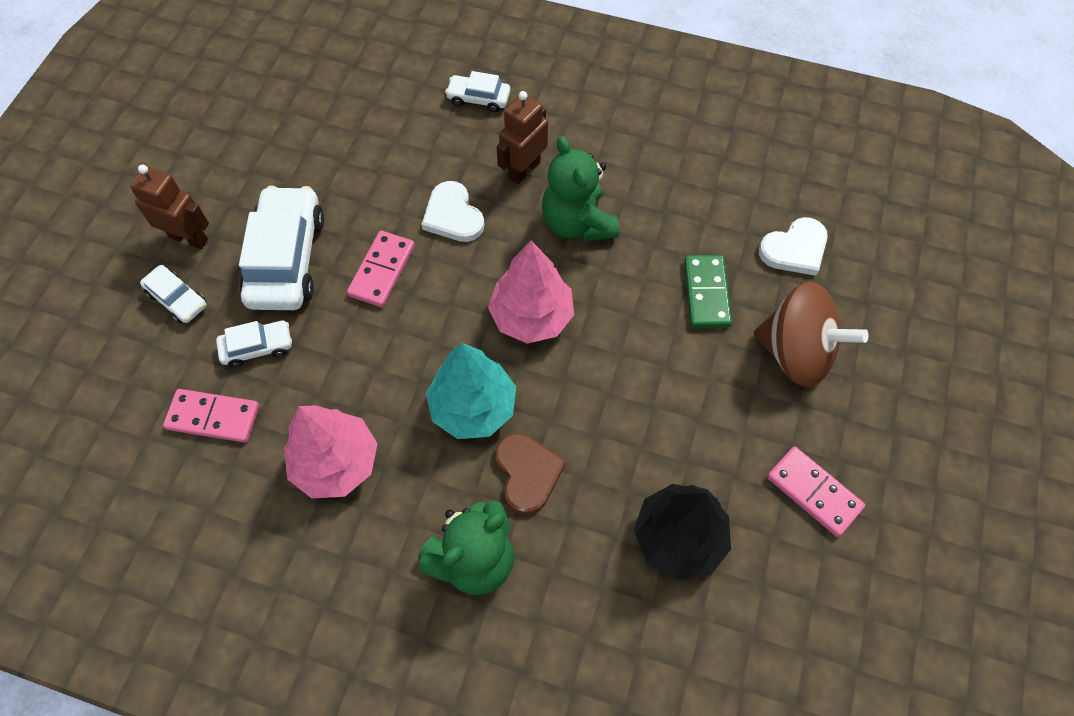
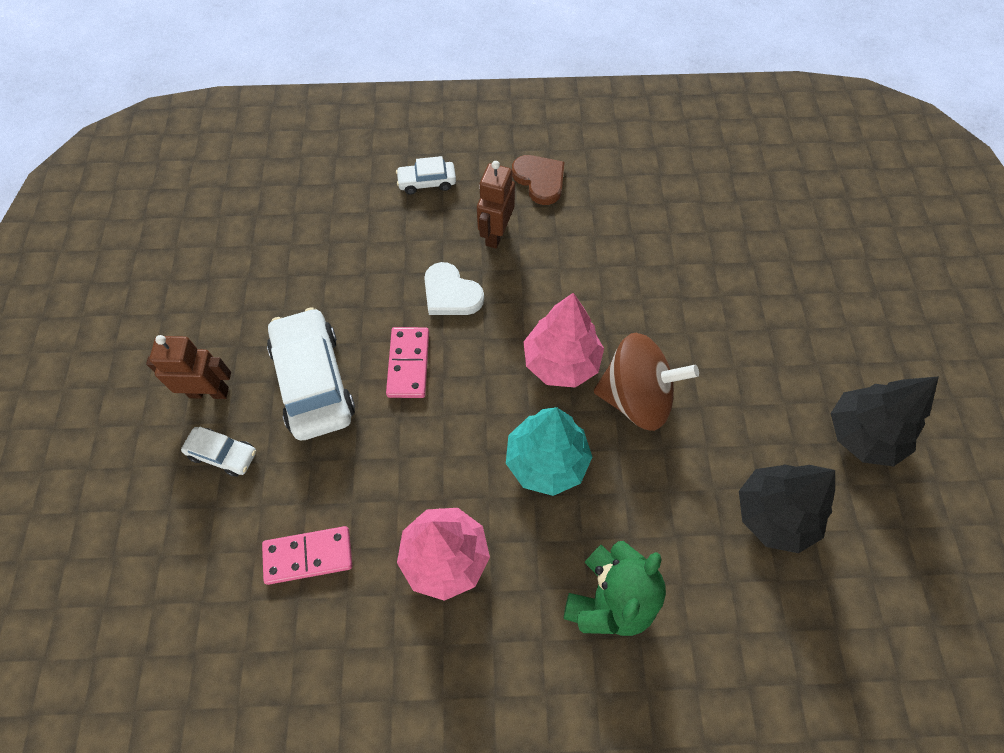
camera: 20 degrees left, 0 degrees up
(257, 347) = (322, 474): white car -> none
(527, 473) = (621, 504): brown heart -> brown heart (540, 180)
(577, 223) = (563, 266): green teddy bear -> none
(706, 293) = (699, 293): green domino -> none
(794, 249) = (752, 233): white heart -> none
(795, 352) = (793, 320): brown spinning top -> brown spinning top (636, 397)
(813, 492) = (862, 434): pink domino -> black tree

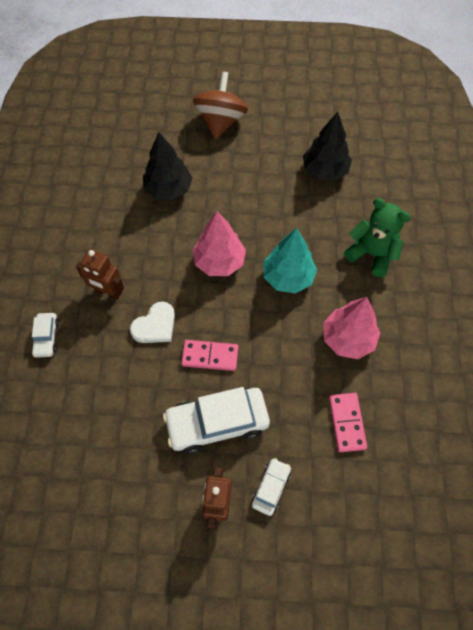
camera: 85 degrees left, 0 degrees up
(540, 180) = (64, 259): brown heart -> none
(636, 397) = (249, 224): brown spinning top -> brown spinning top (220, 122)
(862, 434) = (281, 123): black tree -> black tree (168, 189)

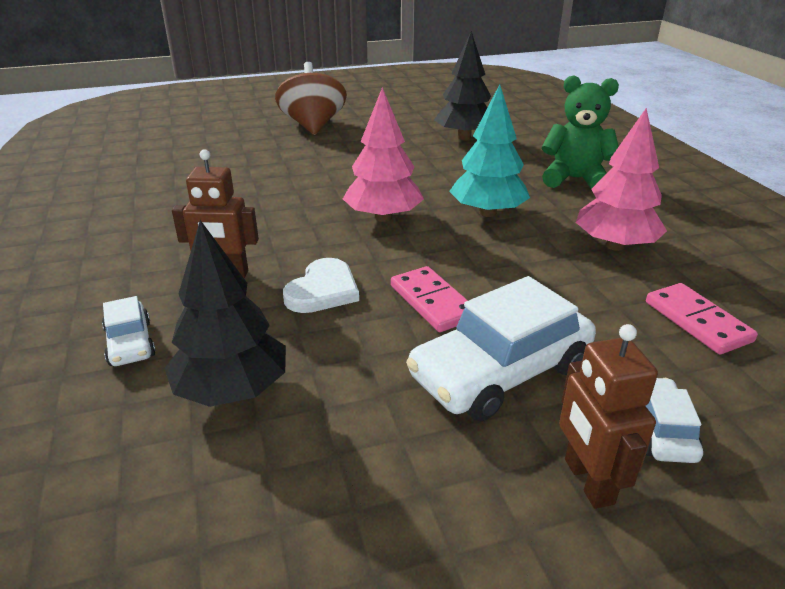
camera: 20 degrees left, 30 degrees down
(168, 189) = (273, 177): black tree -> black tree (232, 390)
(210, 356) = (433, 302): pink domino -> pink domino turned 75 degrees clockwise

